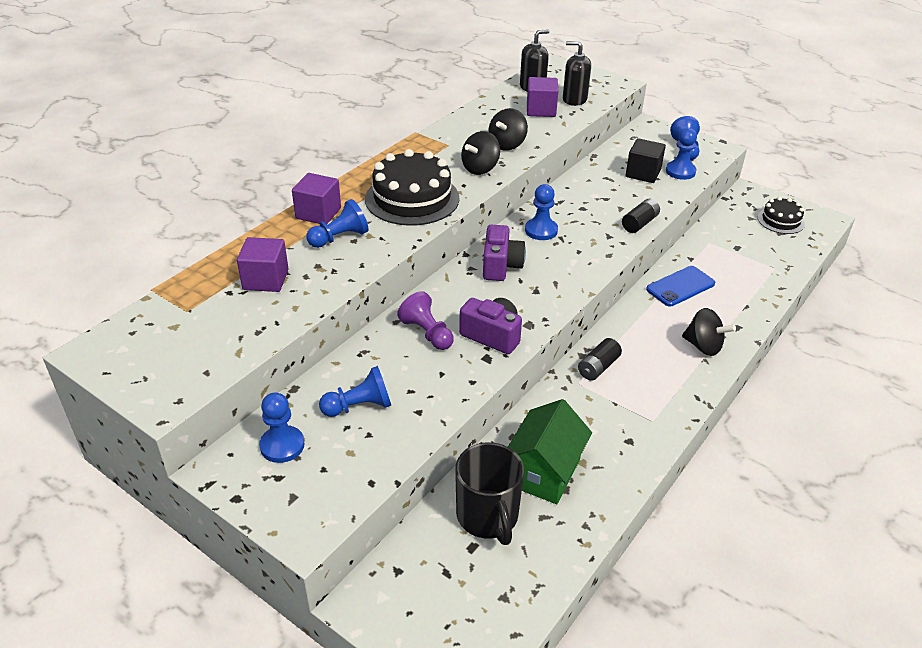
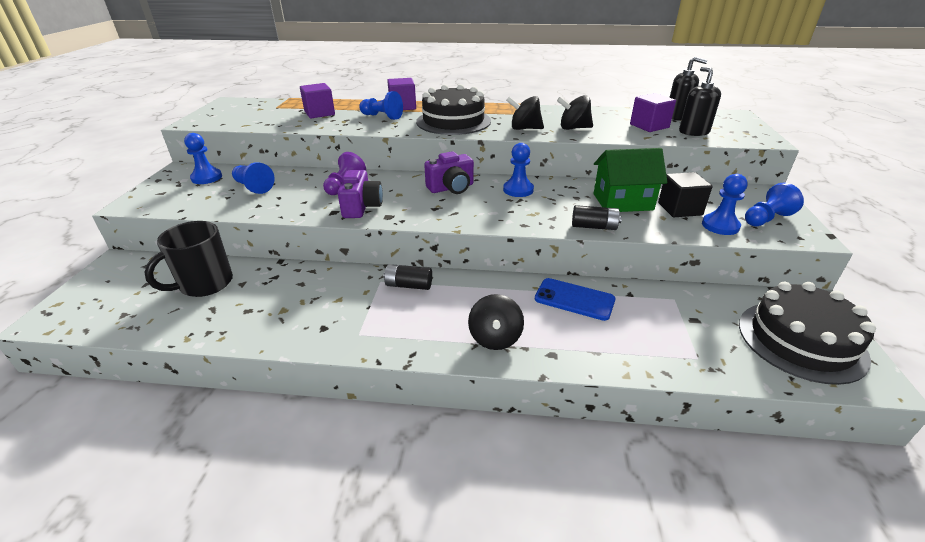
camera: 60 degrees right, 5 degrees down
(544, 472) = (262, 294): green house -> green house (622, 202)
(781, 220) = (801, 340): black cake -> black cake, size x1.80

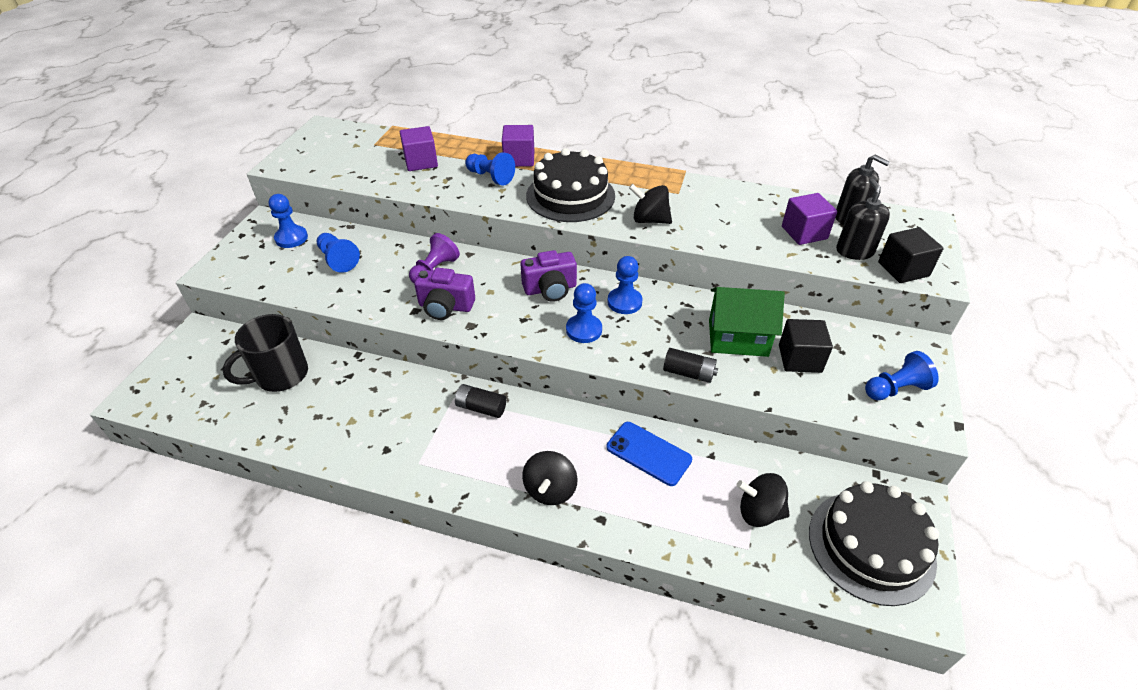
camera: 10 degrees right, 10 degrees up
(361, 207) = (445, 306): purple camera -> purple camera turned 90 degrees clockwise
(573, 128) = (709, 226): black spinning top -> black spinning top (759, 512)
(720, 226) = (834, 392): blue pawn -> blue pawn (584, 330)
(737, 138) = (903, 269): none -> black cube

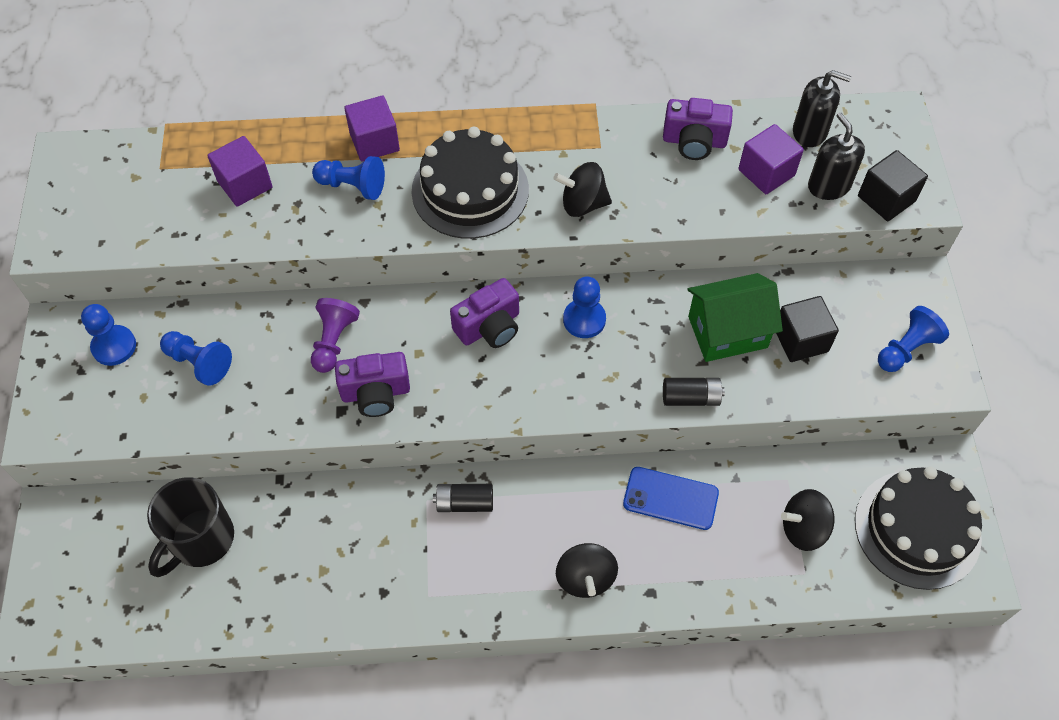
camera: 20 degrees left, 15 degrees up
(584, 330) = (554, 375): blue pawn -> none
(752, 204) = (694, 141): none -> purple camera

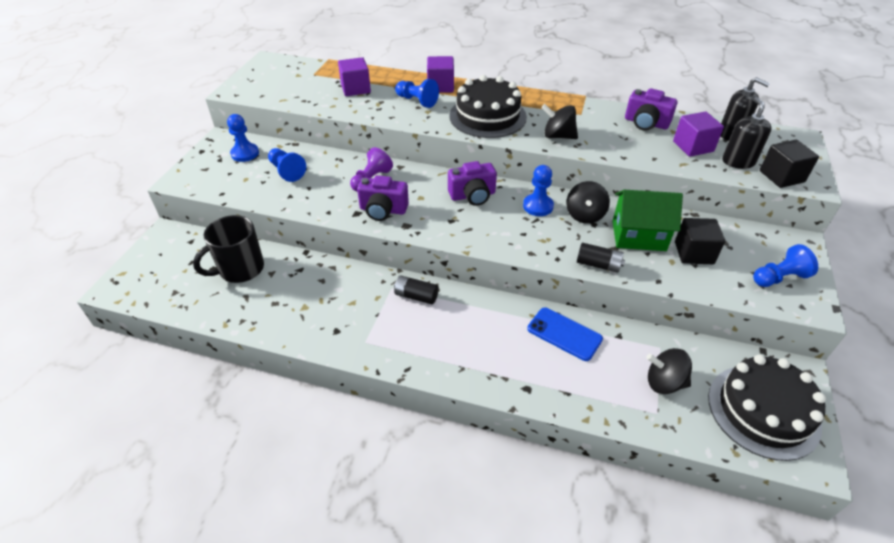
camera: 20 degrees right, 15 degrees down
(585, 578) = (481, 364): black spinning top -> black spinning top (584, 215)

